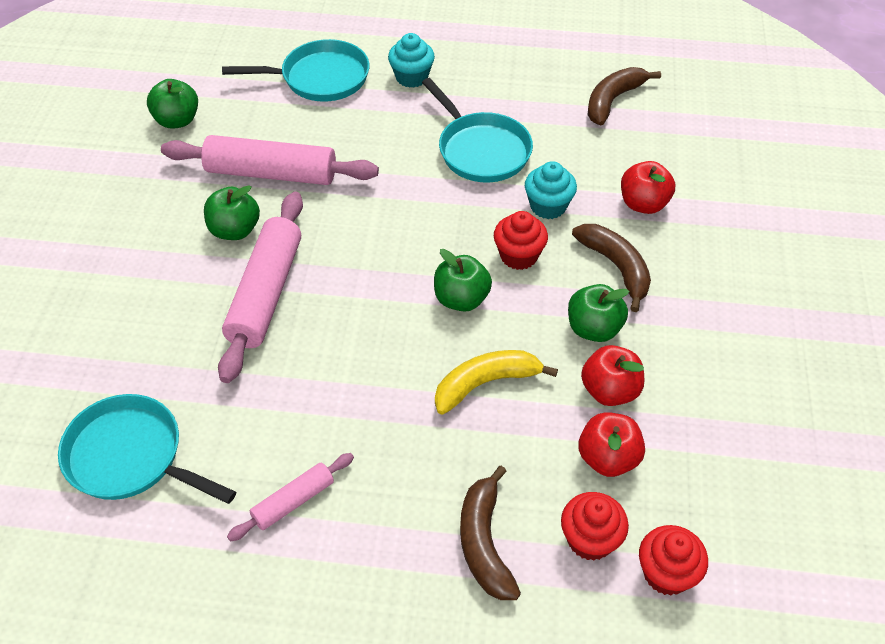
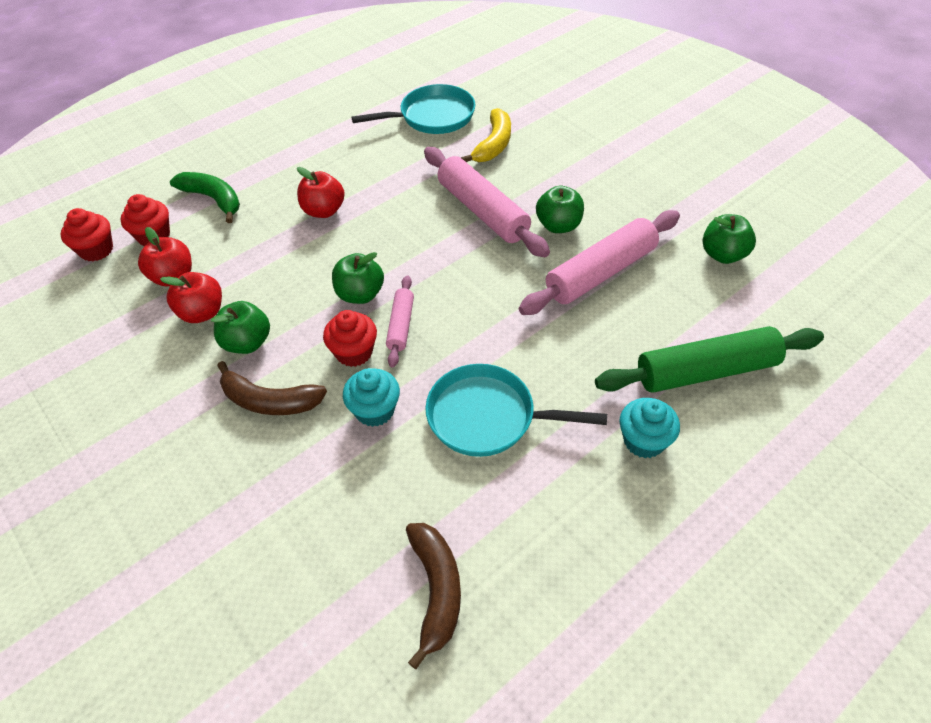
camera: 135 degrees right, 0 degrees up
(293, 501) = (331, 152): pink rolling pin -> pink rolling pin (401, 325)
(319, 78) = (706, 371): turquoise pan -> green rolling pin
(484, 542) = (213, 199): brown banana -> green banana
(485, 383) = (289, 261): yellow banana -> yellow banana (493, 144)
(643, 204) = (295, 480): red apple -> red apple (324, 211)

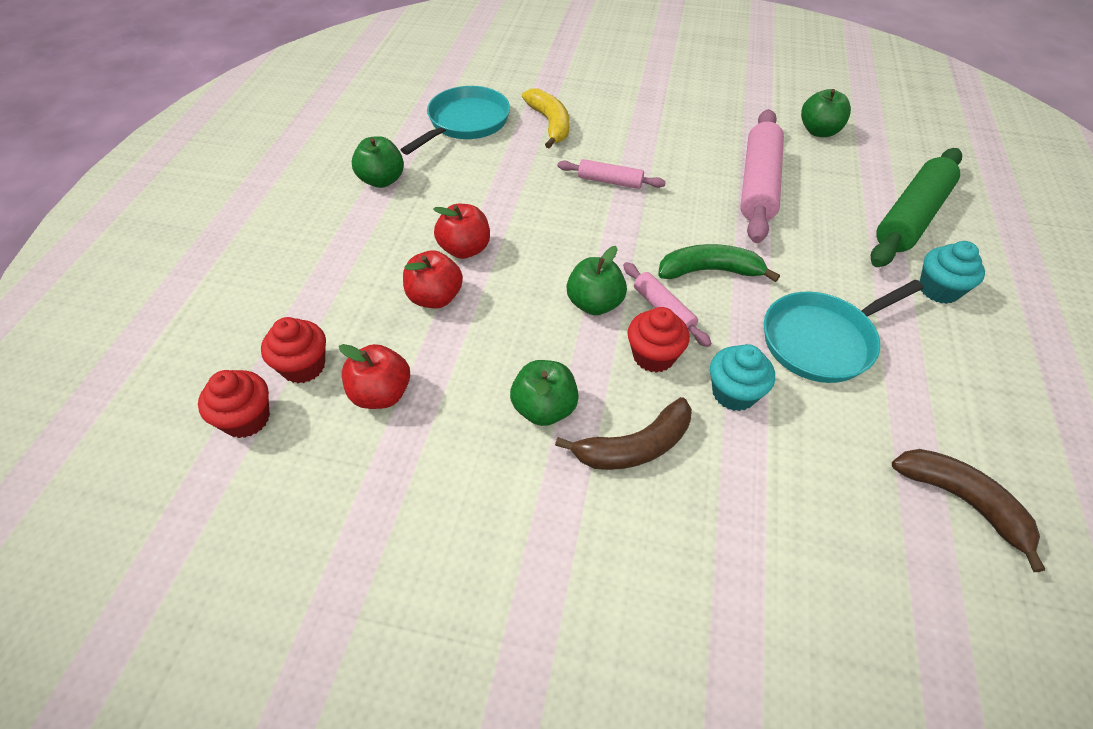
camera: 40 degrees left, 0 degrees up
(202, 313) = (460, 409): red apple -> red apple (435, 298)
(213, 199) = (329, 295): green banana -> green banana (709, 271)
(483, 211) = (610, 181): pink rolling pin -> pink rolling pin, size x0.52
(558, 226) = (683, 164): green apple -> green apple (382, 180)

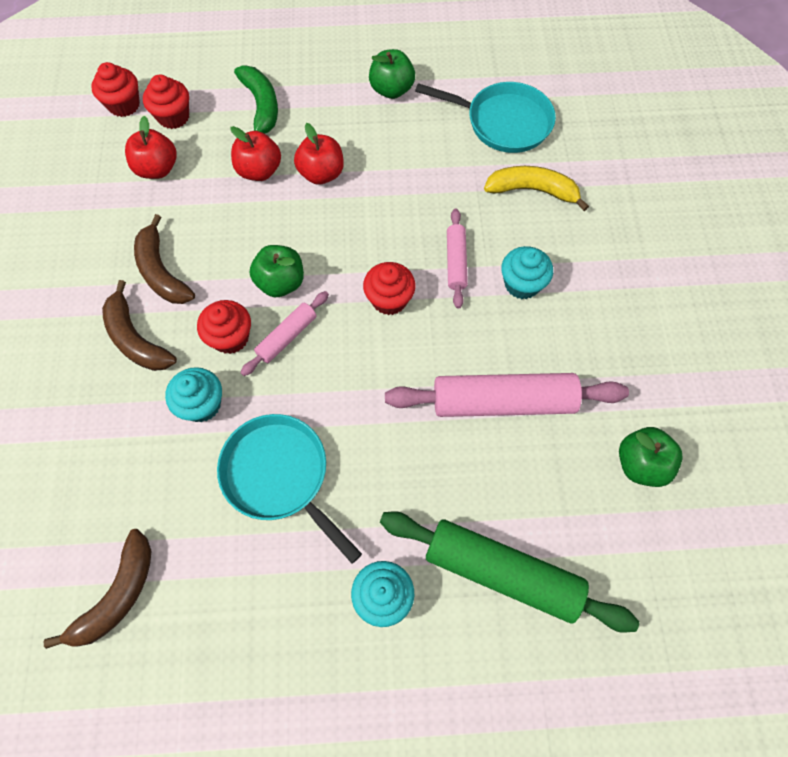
camera: 75 degrees right, 15 degrees up
(544, 409) = (162, 272): green apple -> brown banana
(550, 124) = (532, 190): yellow banana -> yellow banana turned 135 degrees counterclockwise
(638, 230) = (389, 299): none -> red cupcake
(645, 150) = (522, 284): none -> turquoise cupcake
(709, 271) = (348, 369): green banana -> green banana (261, 107)

